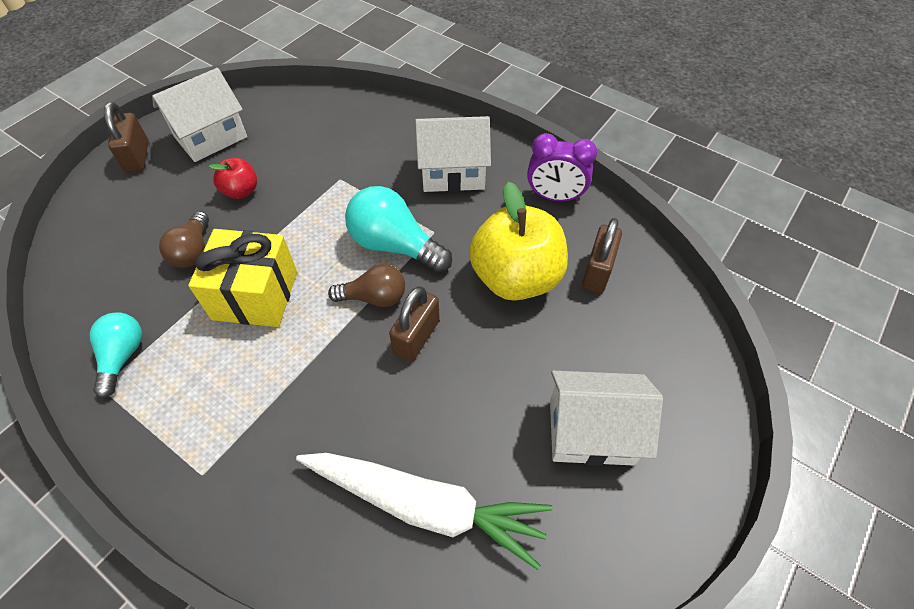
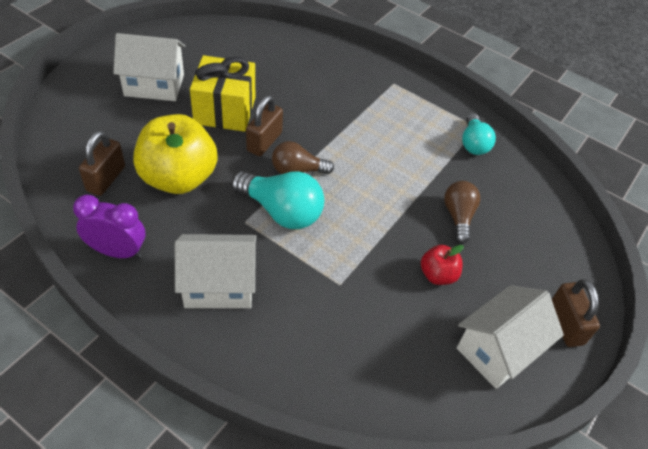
camera: 175 degrees right, 5 degrees down
(255, 295) = (393, 177): yellow gift -> yellow gift (225, 110)
(425, 505) = (262, 63): white carrot -> none

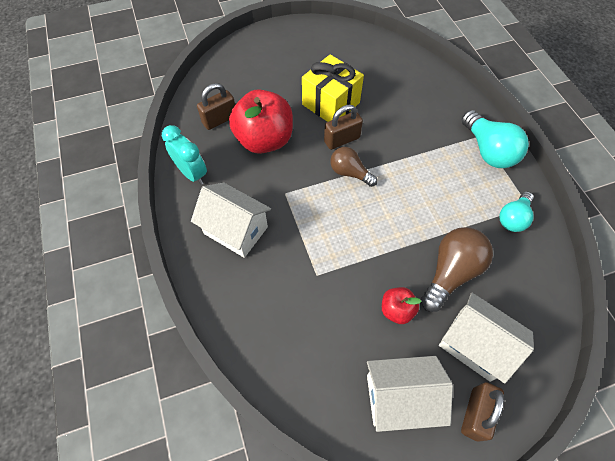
camera: 40 degrees right, 10 degrees up
(117, 251) = (192, 173): purple clock -> turquoise clock
(154, 85) = (296, 64): white house -> white house (474, 344)
(178, 178) = (264, 140): yellow apple -> red apple
(281, 211) = (315, 198): turquoise light bulb -> turquoise light bulb (488, 150)
(458, 216) = (450, 272): brown light bulb -> brown light bulb, size x1.56

